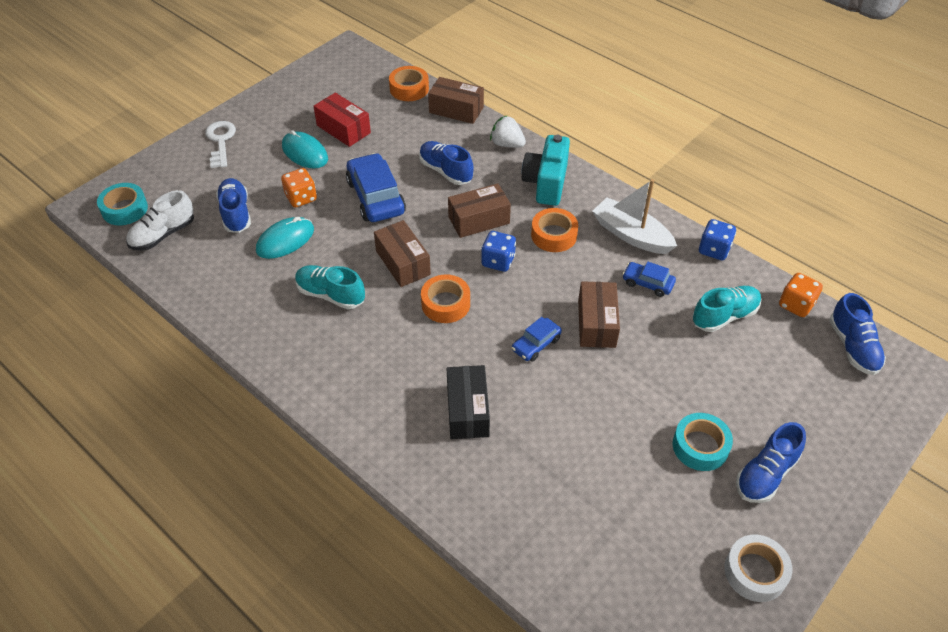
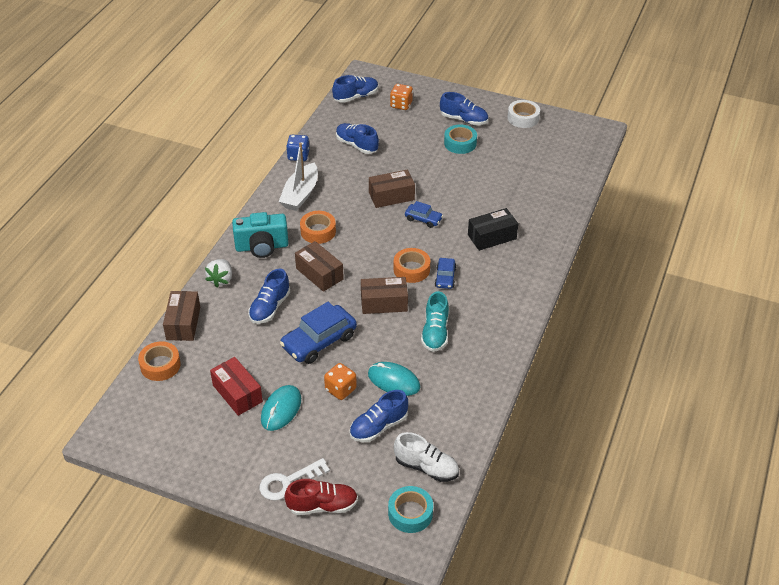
camera: 110 degrees left, 5 degrees down
(179, 156) = (322, 506): none -> red shoe
(343, 129) = (237, 393): red box -> red box turned 60 degrees counterclockwise
(403, 263) = (384, 303): brown box -> brown box turned 45 degrees clockwise
(498, 261) = (358, 253): blue dice -> none
(647, 283) = (344, 180): blue car -> blue car (445, 277)
(724, 316) = (356, 145): turquoise shoe -> blue shoe
(796, 305) = (332, 119): orange dice -> orange dice (401, 105)

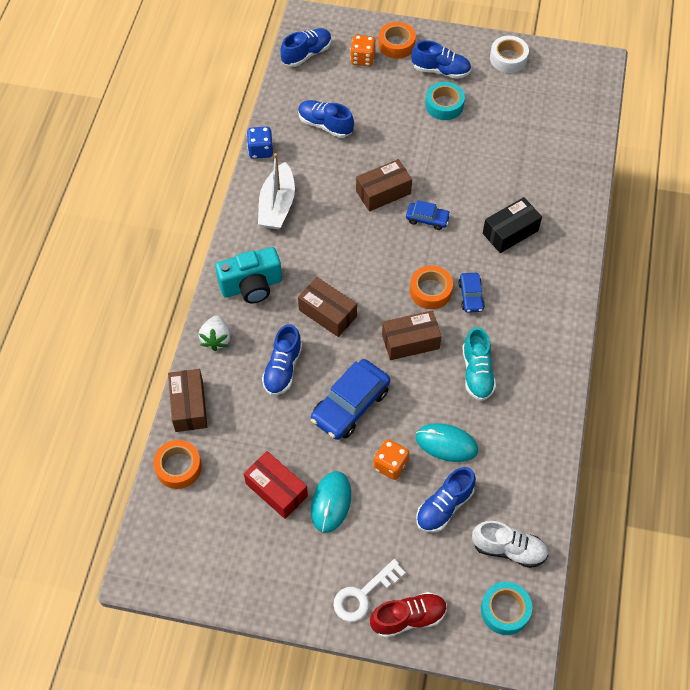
camera: 10 degrees left, 15 degrees up
(318, 231) = (311, 254): orange tape -> orange tape (396, 44)

